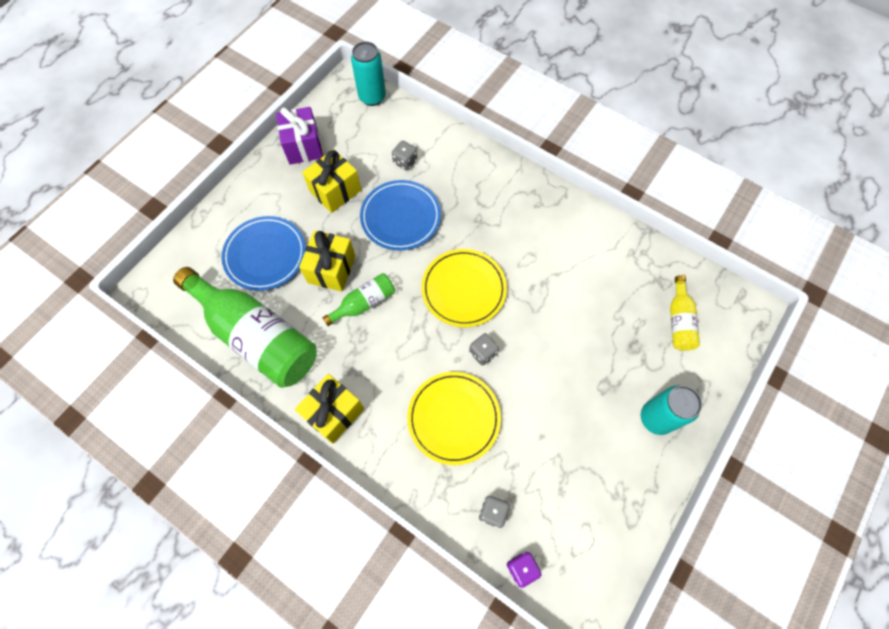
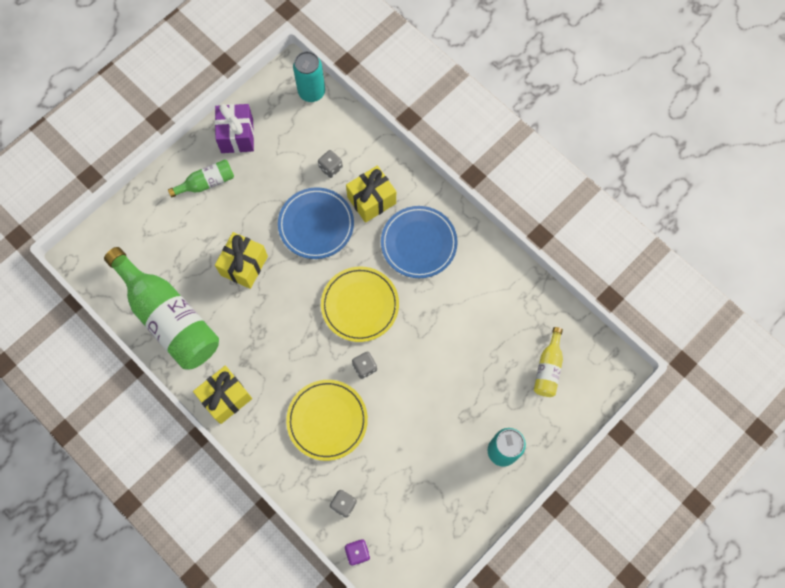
camera: 10 degrees right, 5 degrees up
(265, 255) = (186, 242): blue plate -> blue plate (418, 243)
(335, 191) = (260, 188): yellow gift -> yellow gift (371, 200)
(364, 303) = (268, 303): green bottle -> green bottle (206, 183)

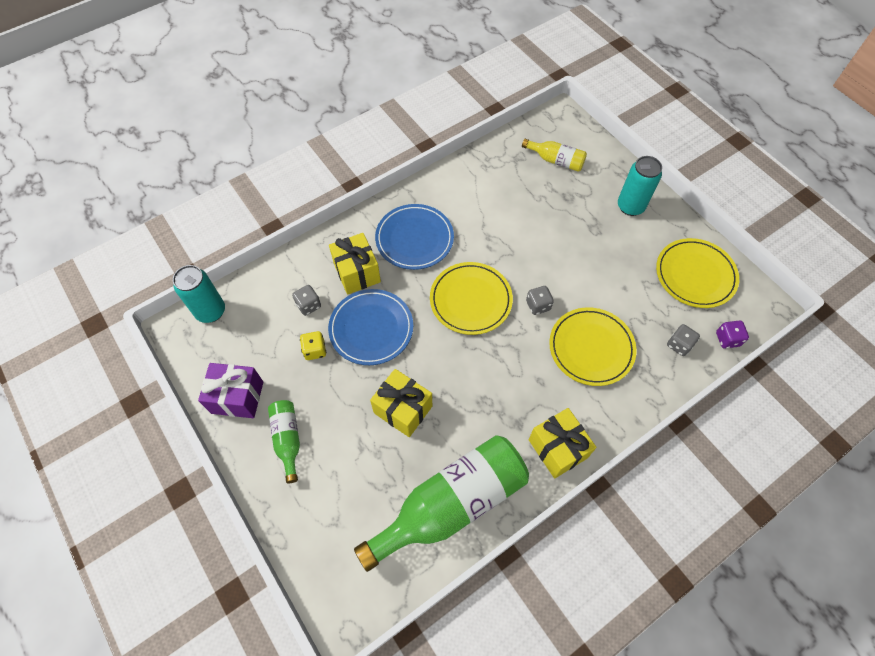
camera: 80 degrees left, 10 degrees down
(288, 184) = (315, 350): none -> yellow dice
(427, 521) = (695, 275): none -> yellow plate

